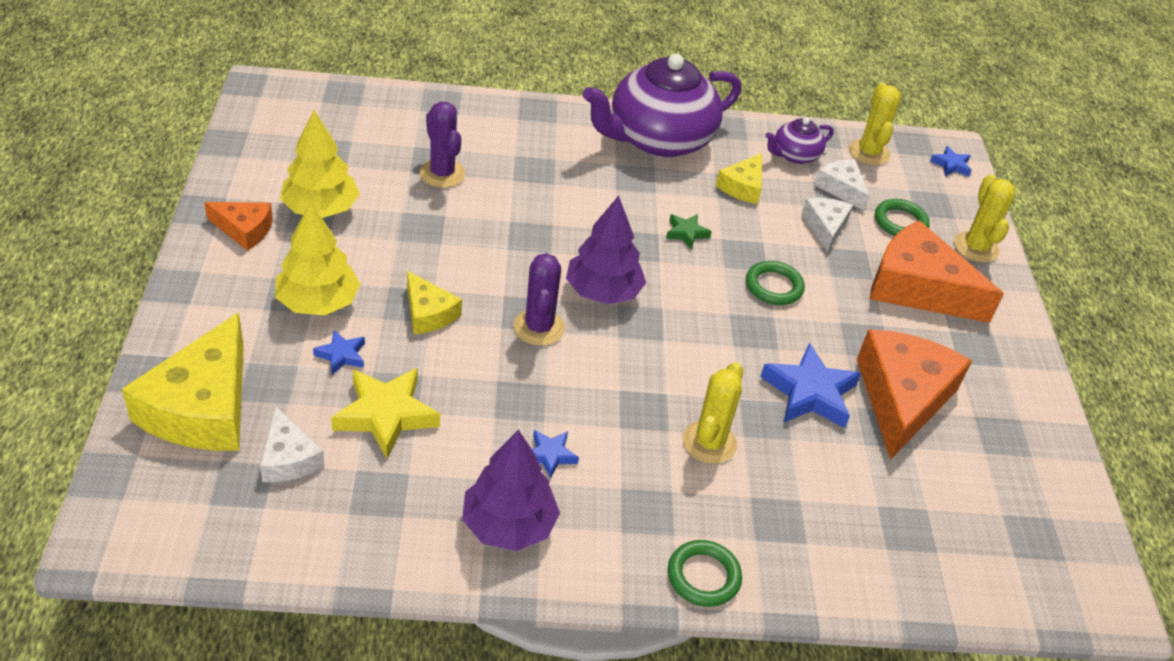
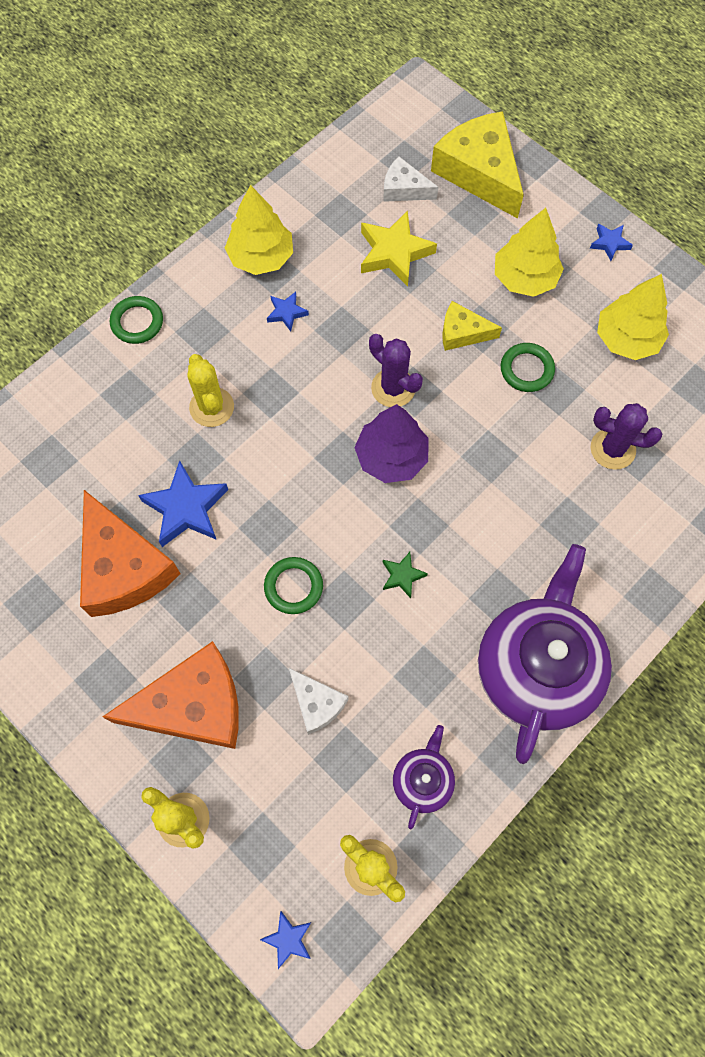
camera: 140 degrees right, 25 degrees up
(244, 230) = (636, 280): orange cheese -> none
(341, 355) = (464, 261): blue star -> blue star (609, 243)
(509, 525) = (261, 257): purple tree -> yellow tree
(743, 187) = (419, 682): yellow cheese -> none
(841, 188) = (347, 775): white cheese -> none
(900, 222) = (266, 783): green ring -> green ring (526, 369)

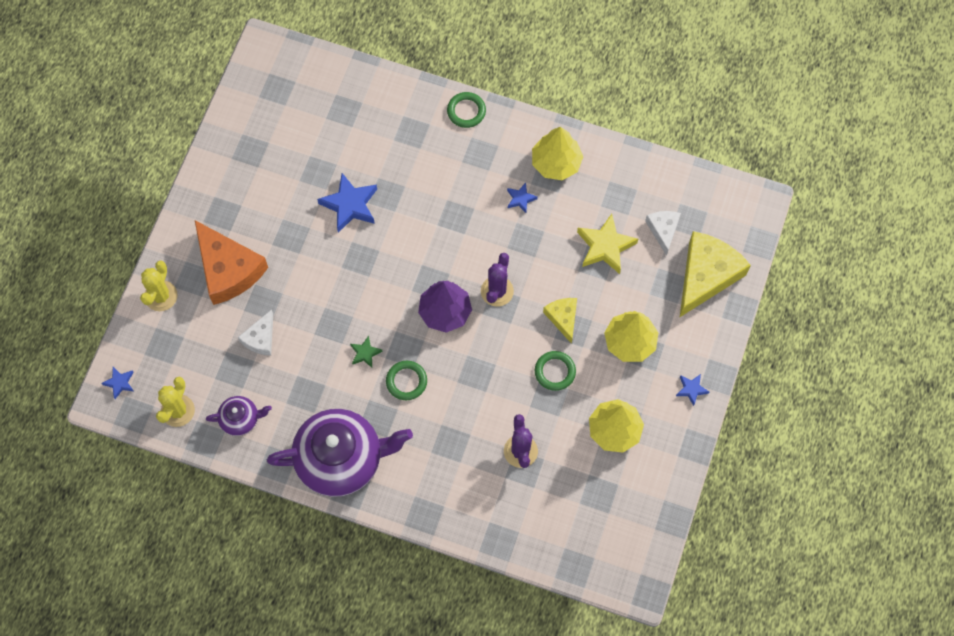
camera: 65 degrees right, 0 degrees up
(123, 567) = (295, 188): orange cheese -> none
(211, 407) = (427, 186): yellow cactus -> none
(293, 586) = (328, 292): green ring -> green ring (406, 381)

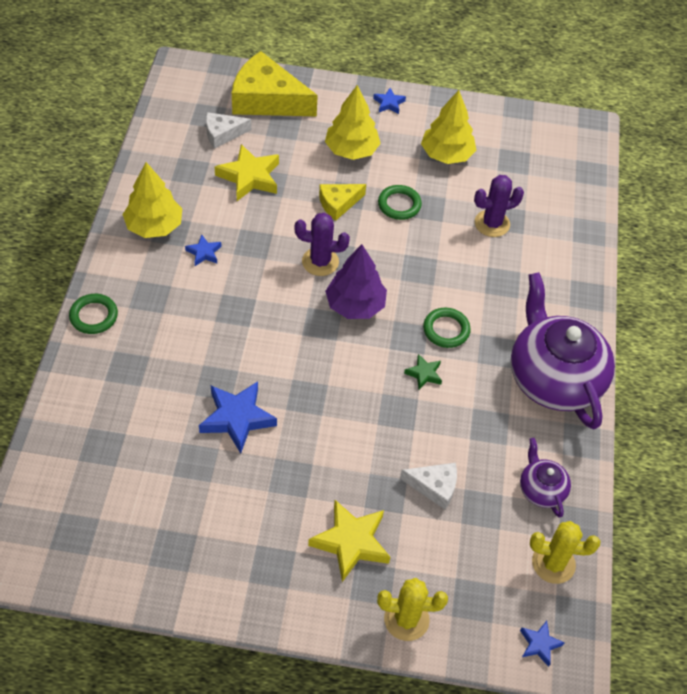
camera: 105 degrees left, 15 degrees down
(228, 269) = (351, 542): orange cheese -> yellow star

